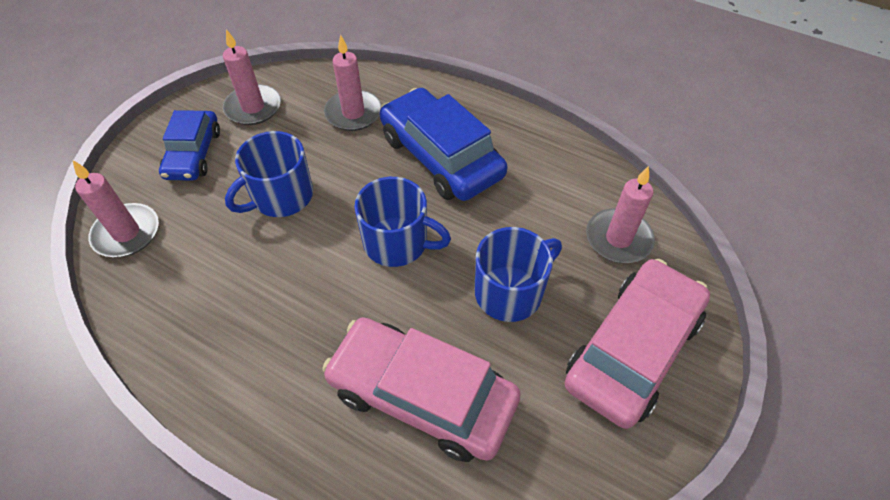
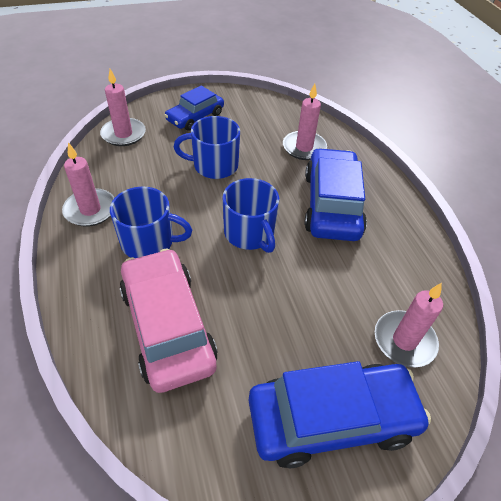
camera: 40 degrees right, 5 degrees down
(253, 107) = (251, 112): pink candle -> pink candle (90, 210)
(510, 292) = (287, 313): blue mug -> blue mug (149, 242)
(633, 350) = (332, 419): pink car -> blue car

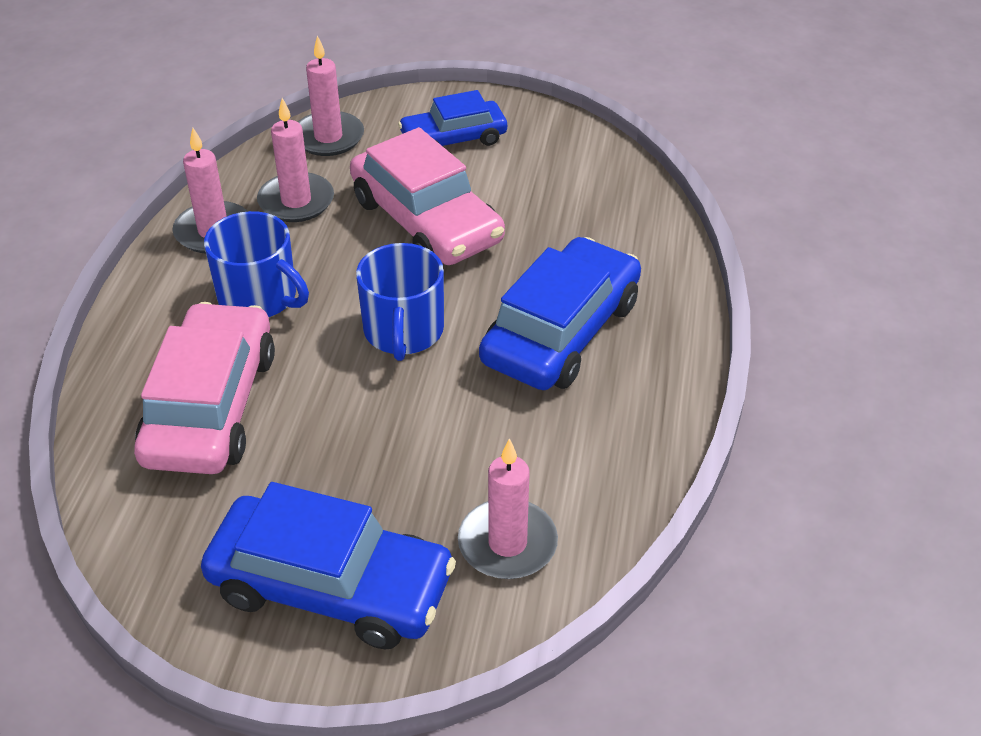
camera: 30 degrees right, 5 degrees down
(214, 165) = (426, 221): blue mug -> pink car
(304, 147) = (590, 234): pink candle -> pink candle (296, 201)

